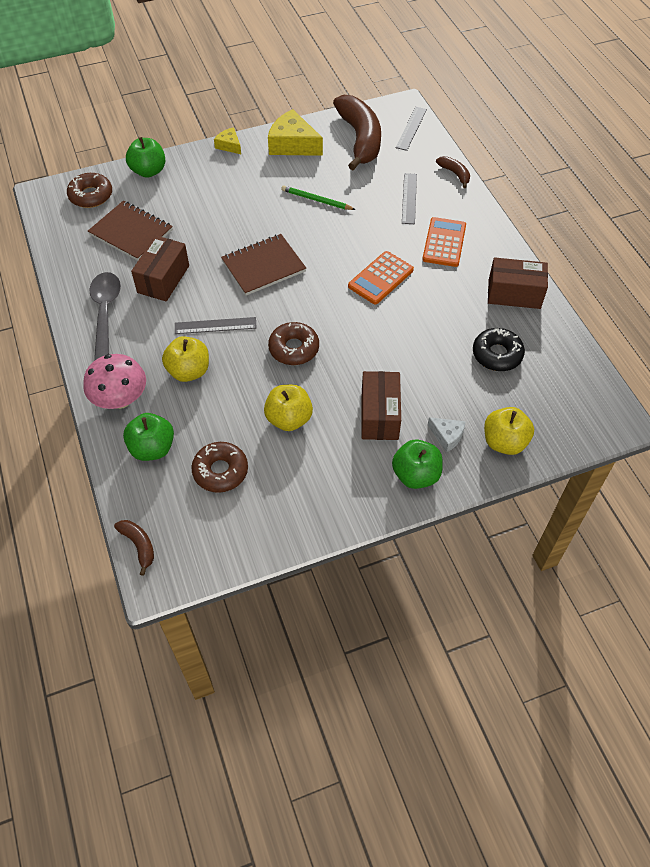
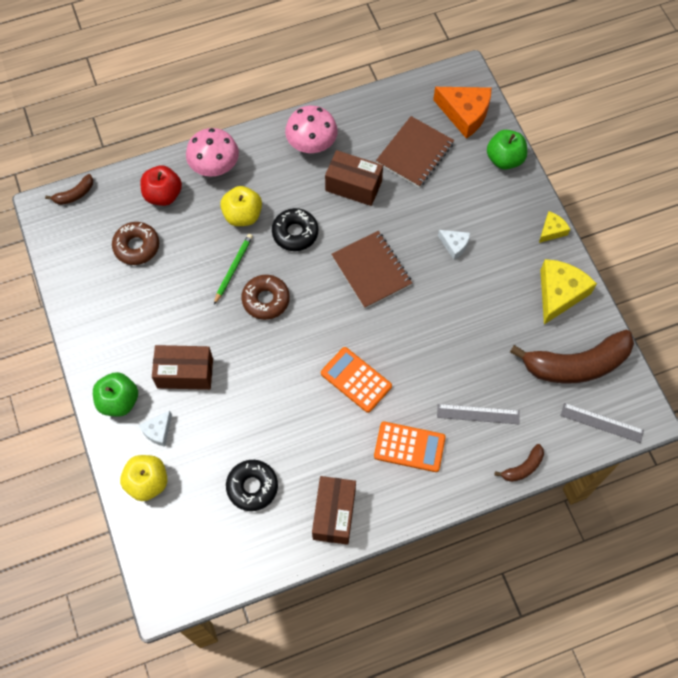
camera: 90 degrees right, 10 degrees up
(91, 195) = (465, 114): brown donut -> orange cheese
(105, 313) = (312, 144): grey spoon -> pink mushroom
(152, 448) = (163, 195): green apple -> red apple
(215, 325) = (295, 233): grey ruler -> black donut
(239, 207) = (454, 245): none -> white cheese
(289, 419) = (186, 297): yellow apple -> none
(316, 200) = (469, 318): green pencil -> green pencil (233, 268)

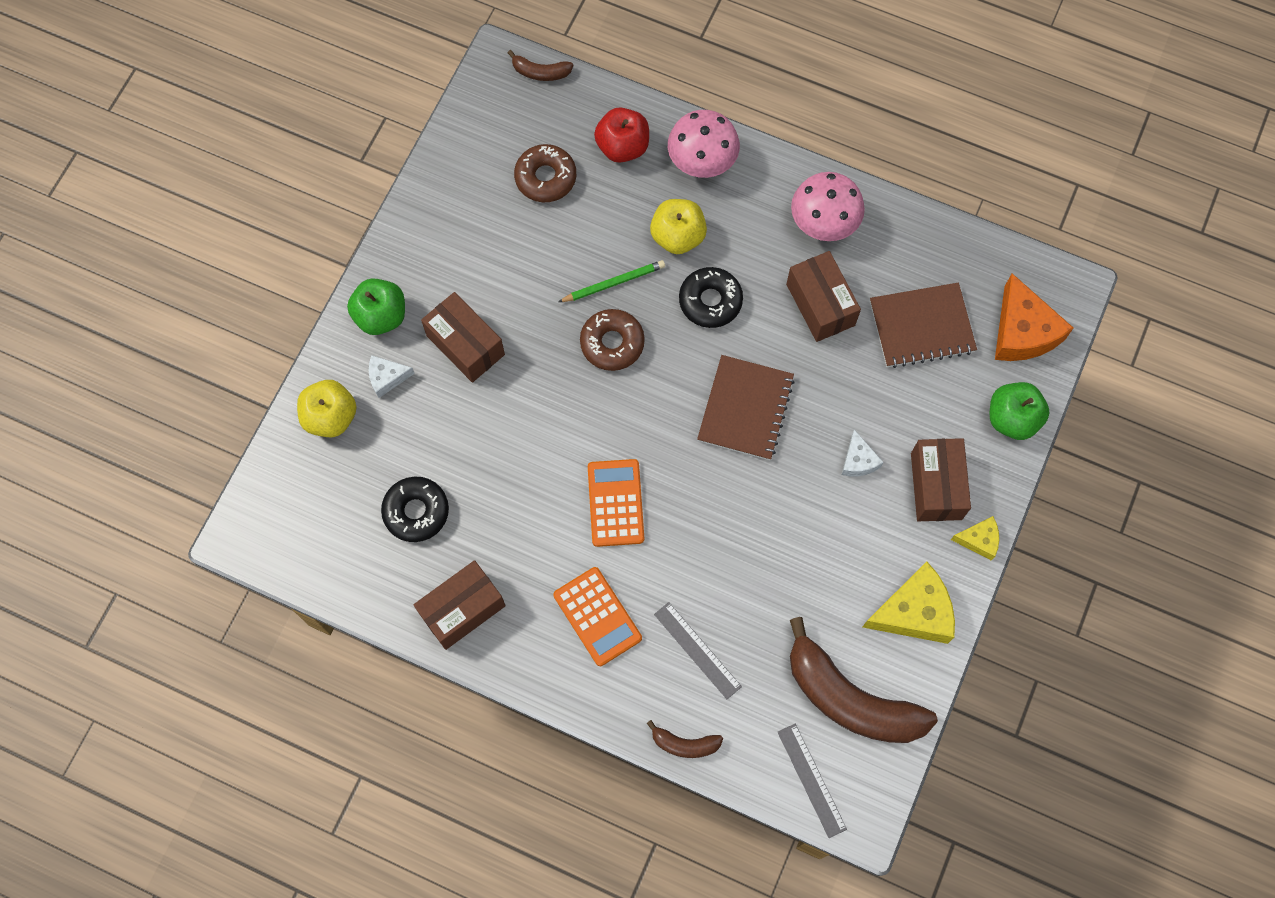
camera: 45 degrees right, 5 degrees up
(504, 223) = (936, 486): none -> brown box

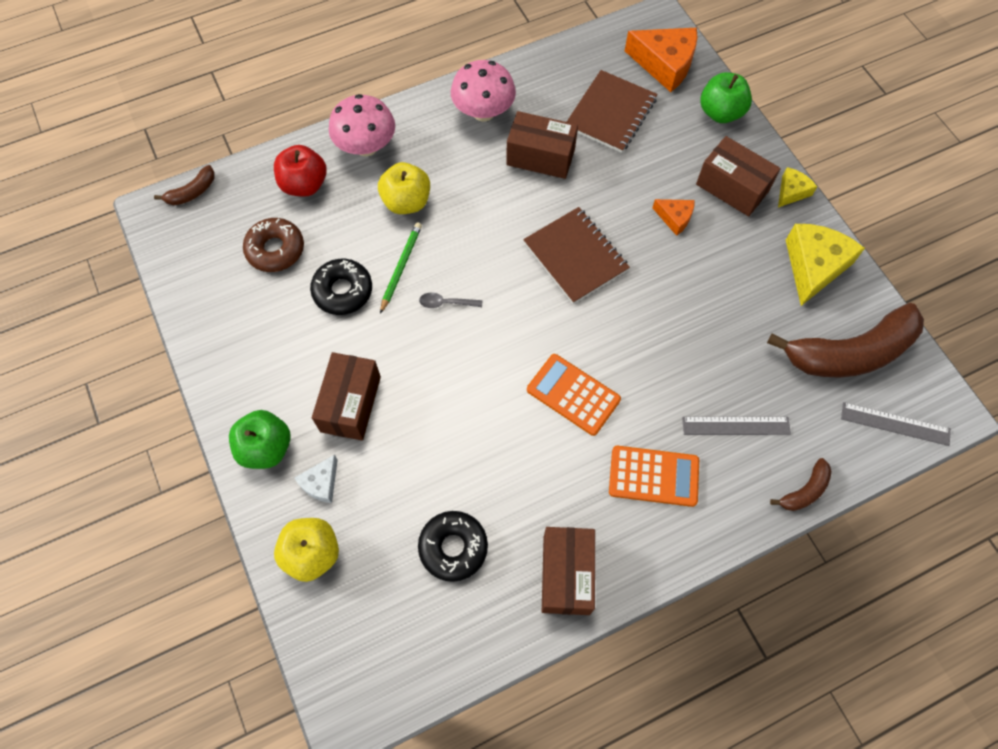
camera: 50 degrees left, 5 degrees down
(465, 345) = (350, 404): brown box -> brown box turned 75 degrees counterclockwise
(612, 343) = (446, 303): brown donut -> grey spoon
(710, 301) = (474, 218): black donut -> black donut (343, 291)
(858, 460) = (675, 218): white cheese -> orange cheese

